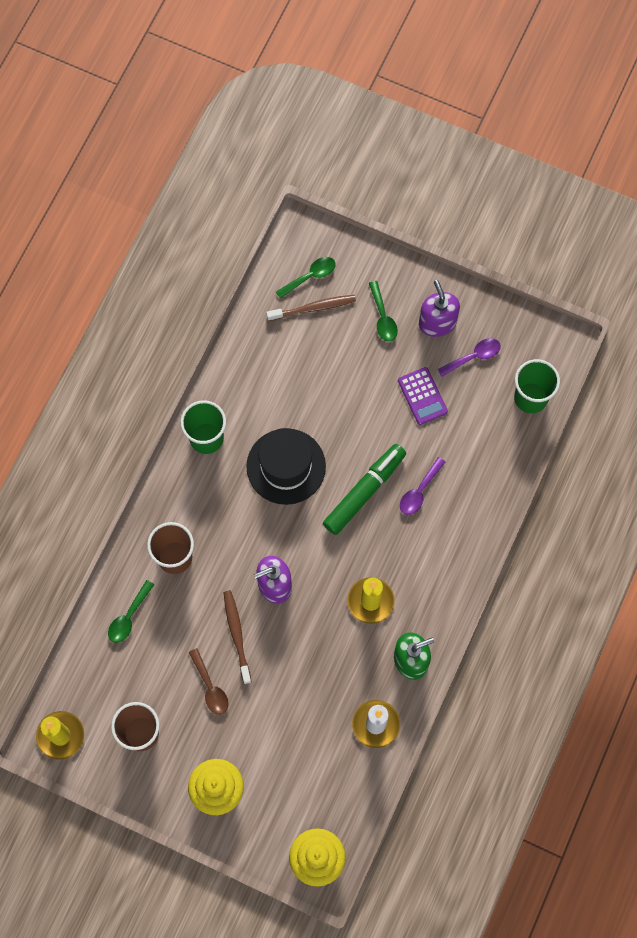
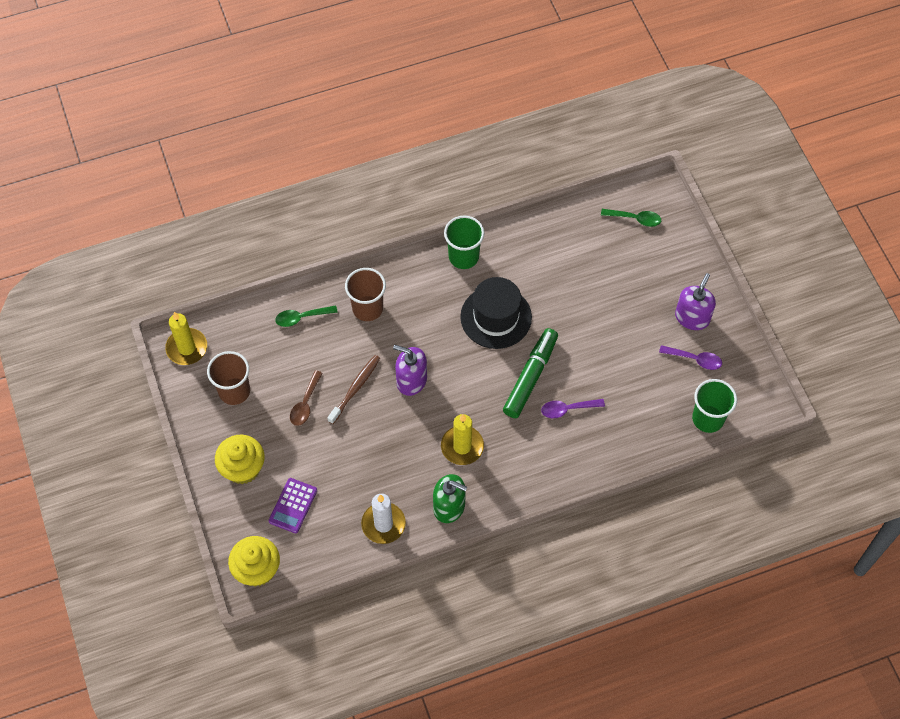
camera: 45 degrees right, 10 degrees down
(313, 308) = (617, 239): brown toothbrush -> none
(364, 492) = (530, 377): green marker -> green marker turned 60 degrees counterclockwise
(383, 317) = (658, 283): green spoon -> none
(422, 396) = (633, 353): purple calculator -> purple calculator (293, 506)

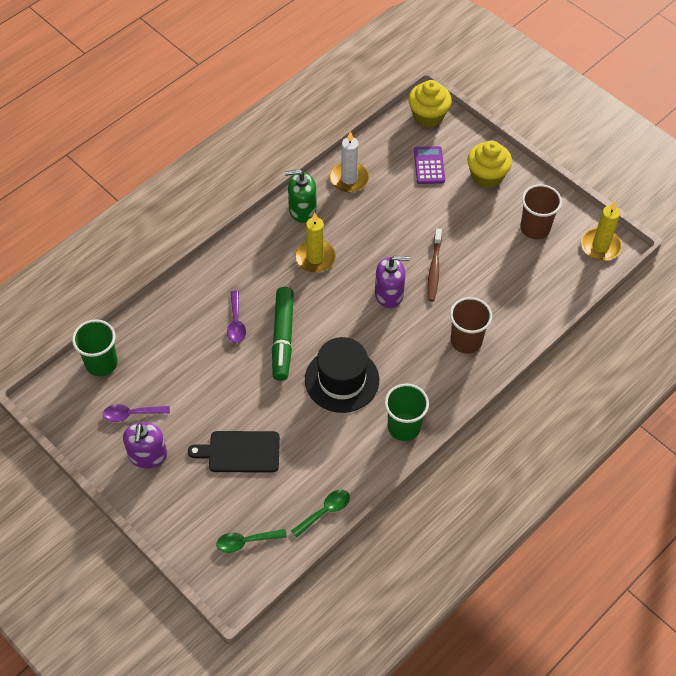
camera: 155 degrees right, 5 degrees down
(301, 317) = (520, 309): green spoon -> green spoon (325, 511)
(305, 404) = (469, 241): brown spoon -> none
(567, 409) = (236, 322): purple spoon -> purple spoon turned 120 degrees clockwise
(611, 290) = (240, 452): none -> black cutting board

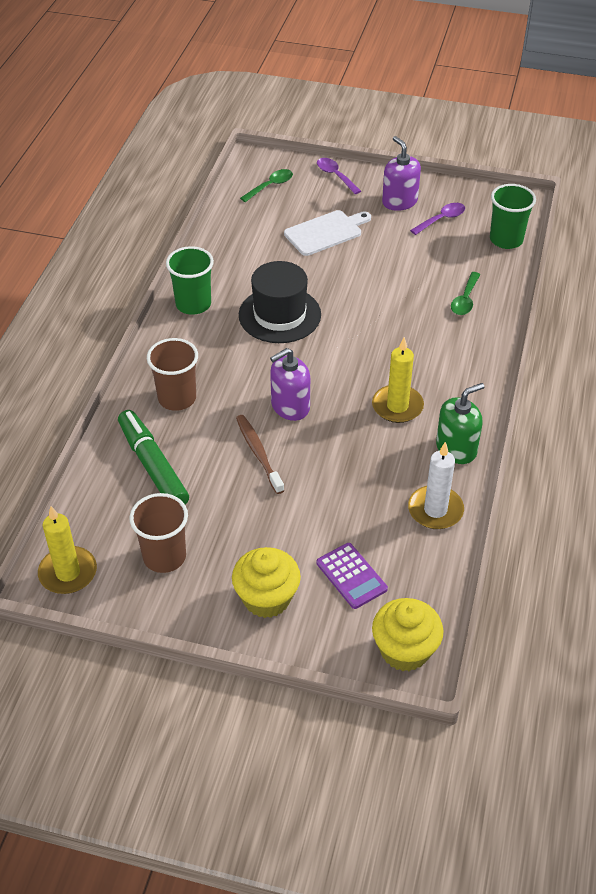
camera: 150 degrees right, 10 degrees down
(236, 322) = (421, 317): purple spoon -> purple spoon (335, 176)
(240, 452) = (325, 232): black cutting board -> white cutting board
(283, 337) = (365, 324): green marker -> green marker (153, 466)
(325, 511) = (221, 225): green spoon -> green spoon (465, 300)

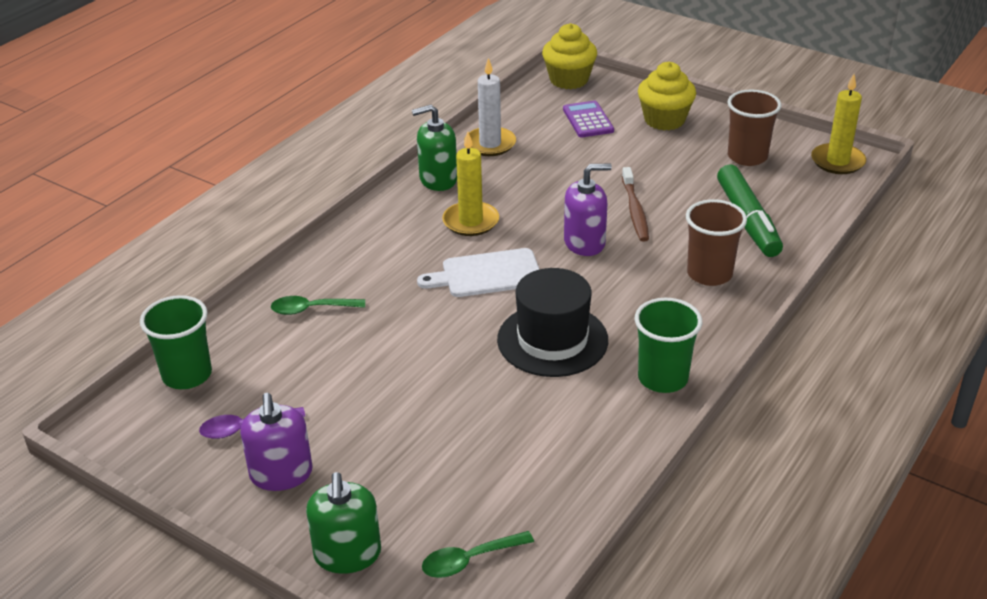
camera: 160 degrees left, 10 degrees down
(325, 232) = (427, 446): white cutting board -> white cutting board (487, 274)
(335, 176) = (347, 554): purple spoon -> green soap dispenser
(465, 300) = (311, 309): green spoon -> green spoon turned 135 degrees counterclockwise

